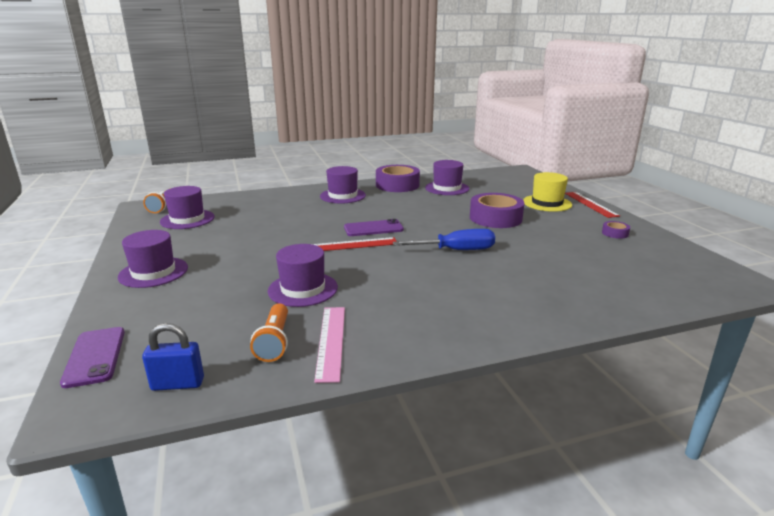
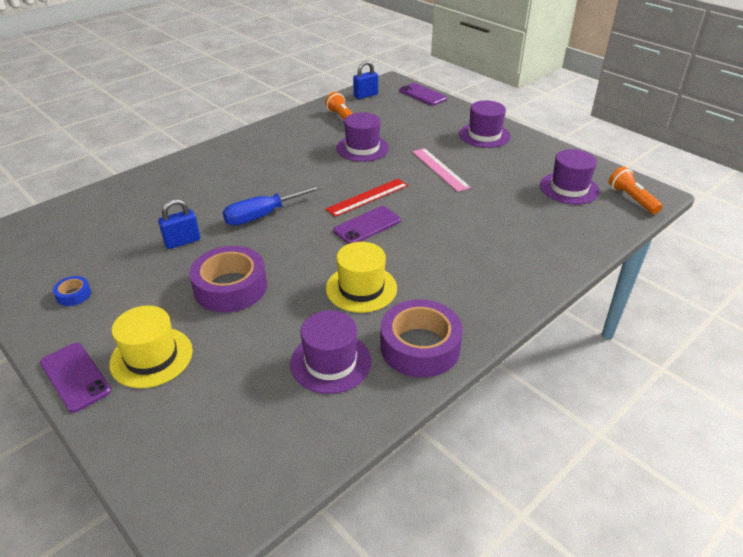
camera: 155 degrees right, 15 degrees up
(331, 341) = (311, 125): pink ruler -> pink ruler (440, 169)
(342, 196) = (469, 284): purple hat -> none
(409, 204) = (361, 288): none -> yellow hat
(533, 246) = (182, 242): none -> blue padlock
(590, 204) = (75, 377): red ruler -> purple phone
(615, 233) = (73, 295): purple tape -> blue tape

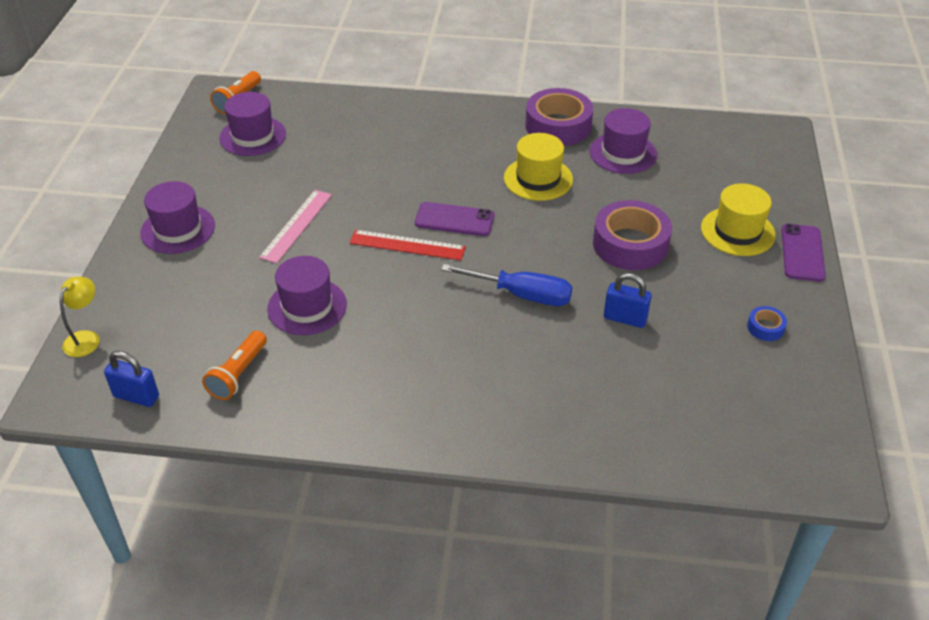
camera: 130 degrees left, 5 degrees up
(422, 95) = (86, 338): purple phone -> yellow lamp

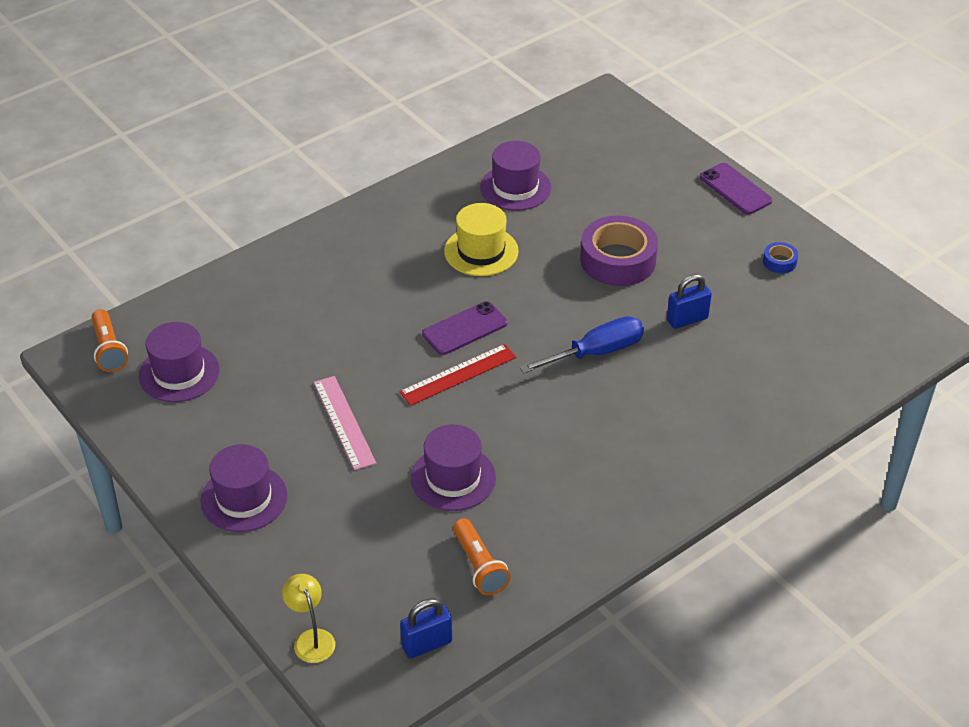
camera: 45 degrees left, 0 degrees up
(558, 126) = (434, 195): purple tape -> none
(737, 231) = (675, 200): yellow hat -> none

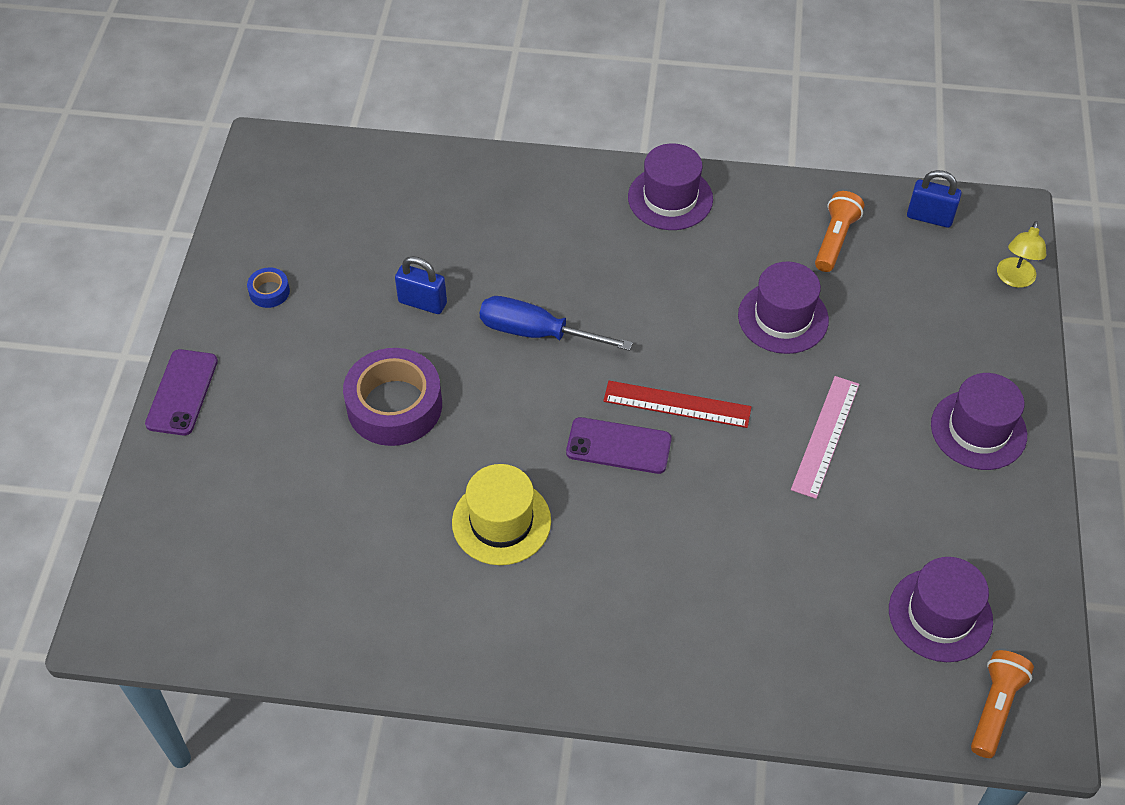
camera: 135 degrees left, 10 degrees up
(515, 187) = (368, 576): purple hat -> purple hat (670, 198)

